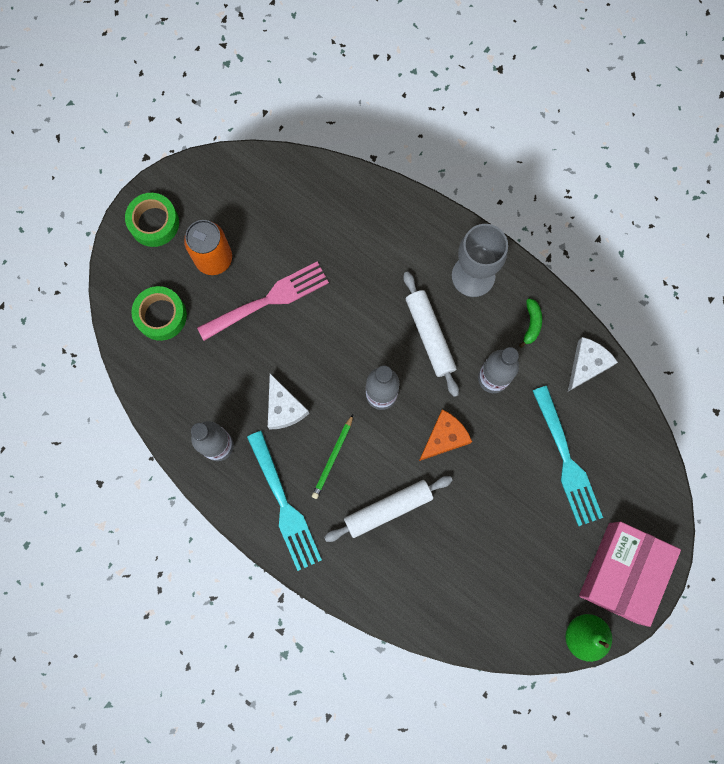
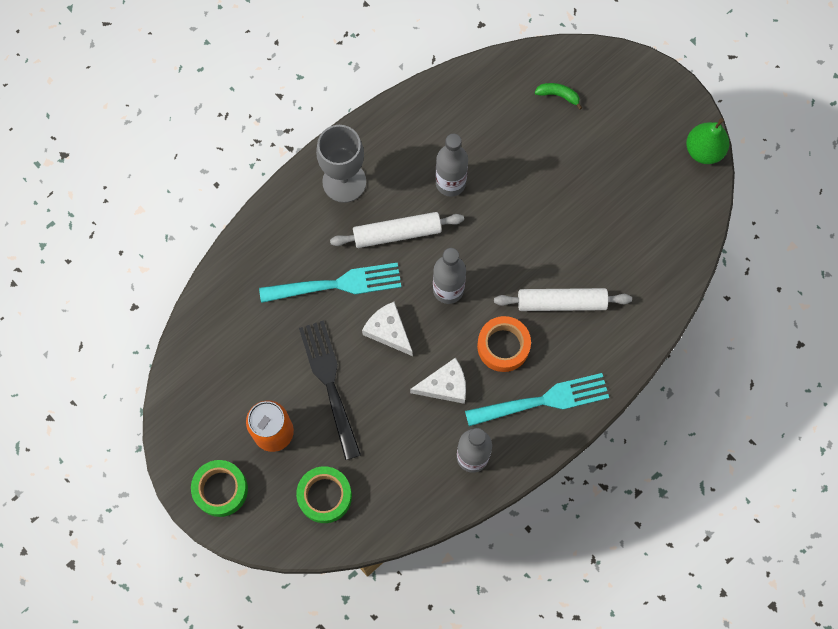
camera: 80 degrees left, 5 degrees down
(268, 300) = (330, 383): pink fork -> black fork
(333, 457) = (503, 346): green pencil -> orange tape
(388, 509) = (561, 302): white rolling pin -> white rolling pin turned 75 degrees counterclockwise
(444, 437) = (500, 238): orange cheese -> none
(531, 324) = (403, 137): green banana -> green banana (558, 95)
(566, 461) = (541, 133): turquoise fork -> turquoise fork (337, 284)
(587, 364) = (452, 96): white cheese -> white cheese (388, 331)
(622, 572) = (651, 106): pink box -> none

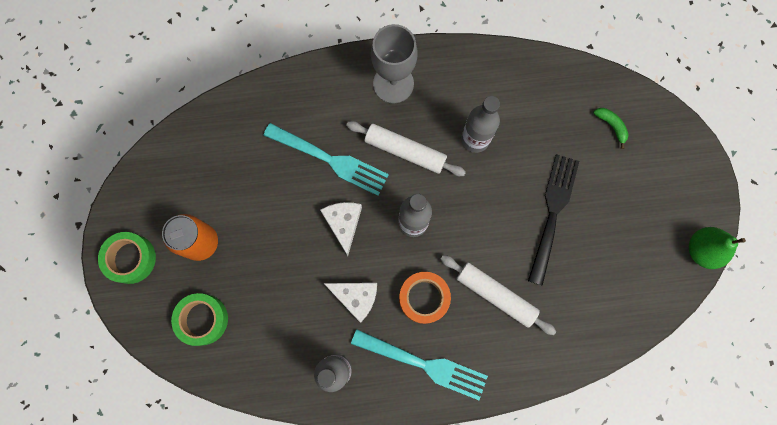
camera: 35 degrees right, 5 degrees up
(330, 383) = (269, 234): black fork -> black fork (552, 213)

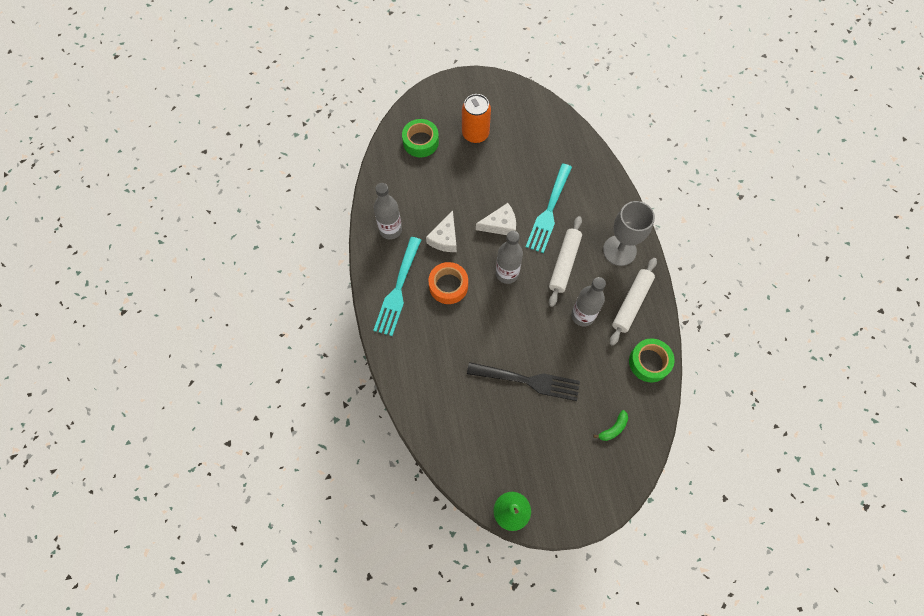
camera: 85 degrees right, 10 degrees down
(131, 259) = (459, 94): green tape -> green tape (649, 362)
(495, 295) = (455, 339): white rolling pin -> white rolling pin (631, 303)

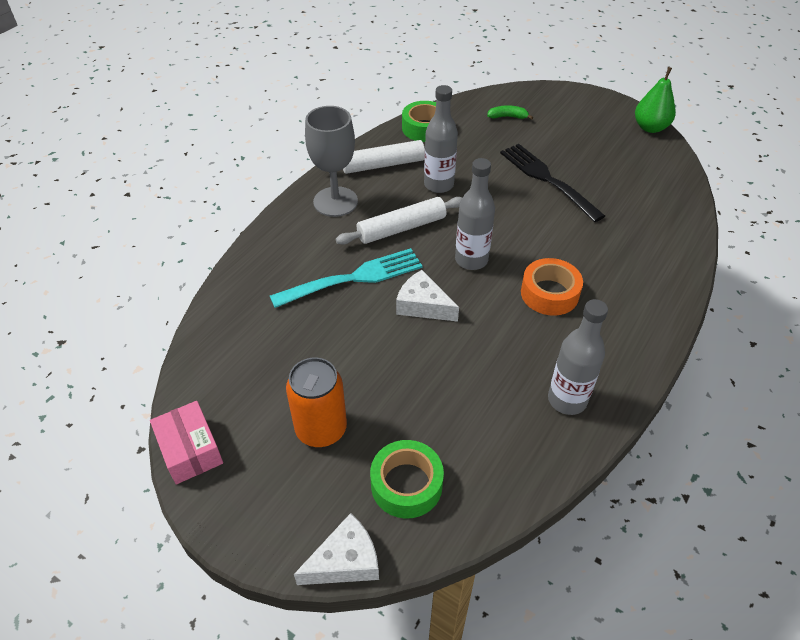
camera: 135 degrees left, 20 degrees down
(398, 290) = (616, 330): turquoise fork -> none
(445, 238) = (504, 340): white cheese -> white cheese (345, 561)
(512, 88) = (190, 450): none -> pink box

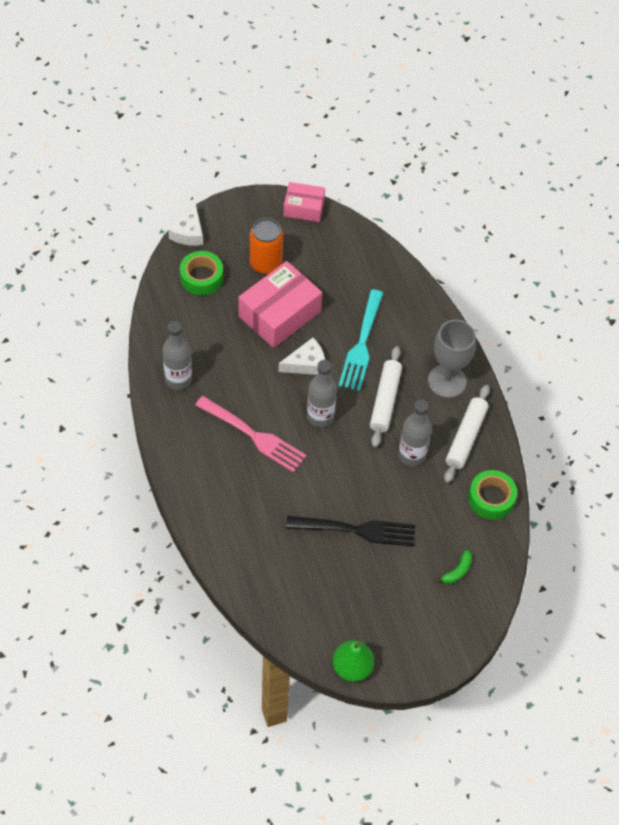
camera: 125 degrees right, 10 degrees up
(383, 367) = (279, 314): none -> pink box
(549, 293) = (254, 436): orange tape -> pink fork

